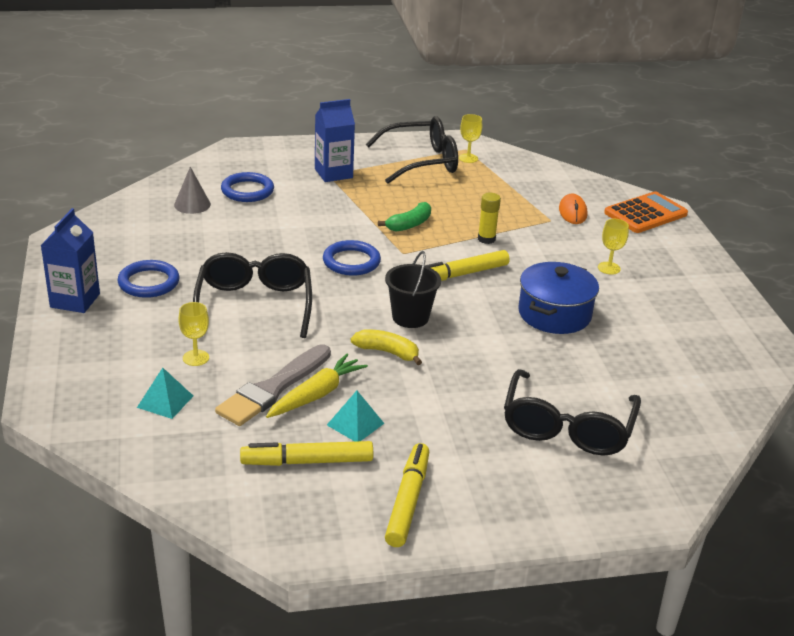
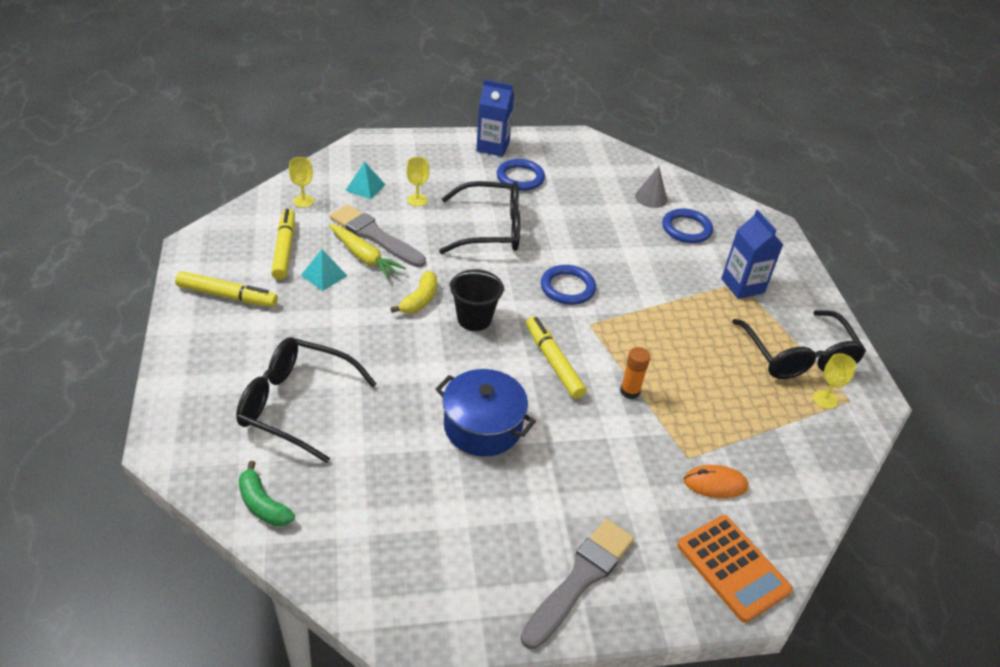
camera: 90 degrees right, 10 degrees up
(409, 224) = (648, 333): green banana -> green banana (263, 504)
(486, 239) = (630, 391): yellow glue stick -> orange glue stick
(609, 268) = (583, 495): yellow goblet -> yellow goblet (303, 201)
(686, 274) = (580, 579): none -> grey brush

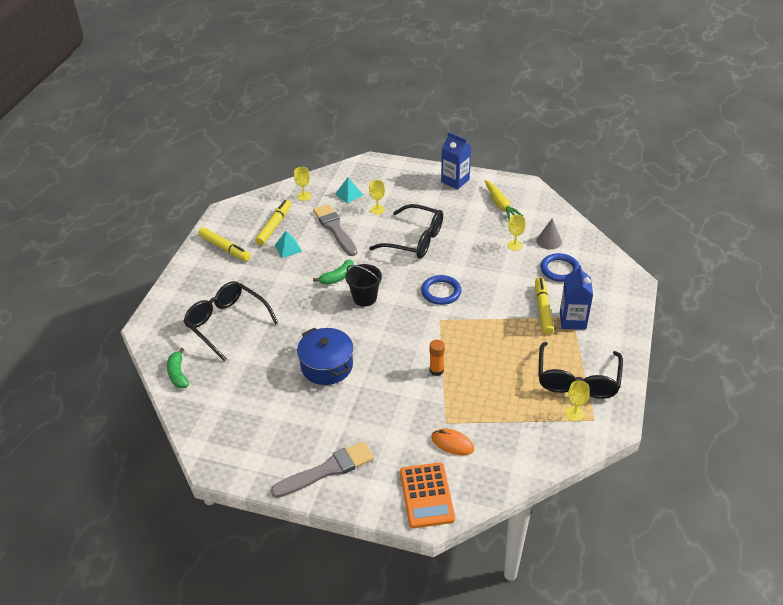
camera: 30 degrees right, 0 degrees up
(364, 257) = (320, 241): yellow carrot -> yellow carrot (500, 204)
(419, 300) = (337, 277): yellow banana -> green banana
(520, 178) = (460, 207): blue ring -> none
(553, 363) = (398, 339): yellow marker -> yellow marker (543, 310)
(616, 211) = (514, 245): none -> yellow goblet

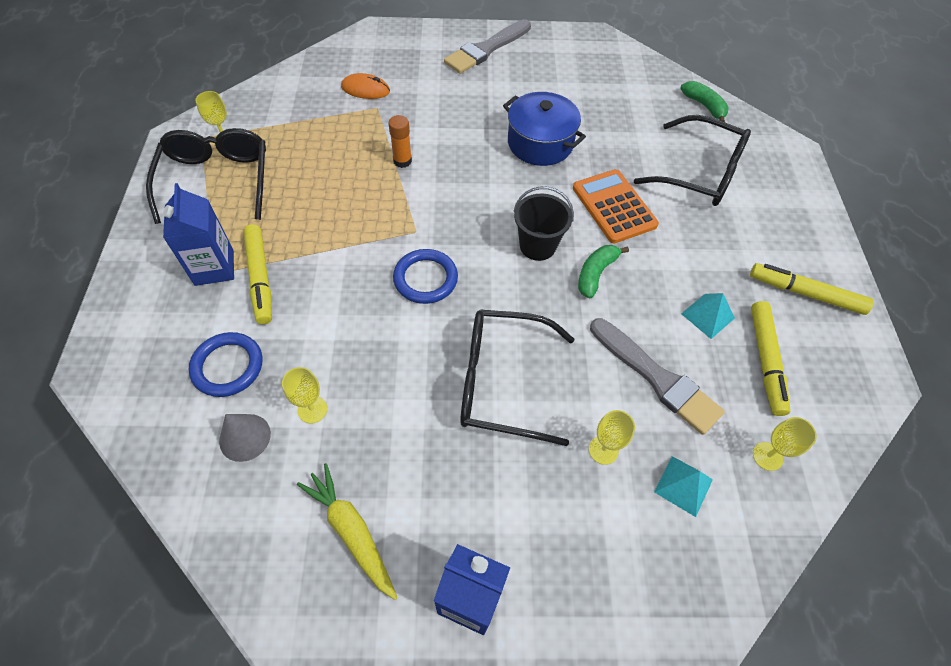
camera: 160 degrees right, 15 degrees up
(427, 495) = (382, 45): orange calculator -> orange calculator (614, 206)

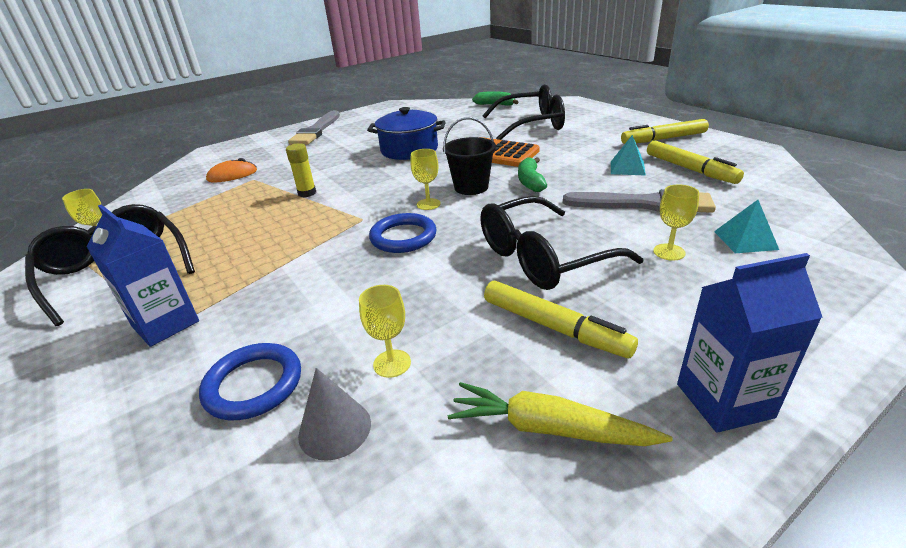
camera: 30 degrees left, 25 degrees down
(260, 277) = (231, 306): yellow marker -> yellow marker (553, 326)
(402, 161) = (307, 193): orange glue stick -> yellow glue stick
(767, 456) = (763, 202): yellow goblet -> yellow goblet (428, 204)

